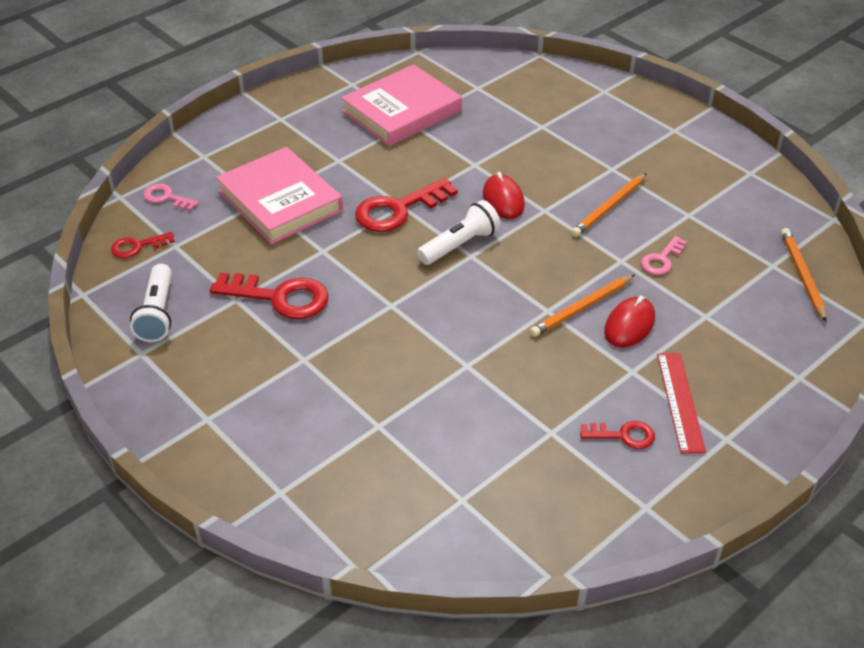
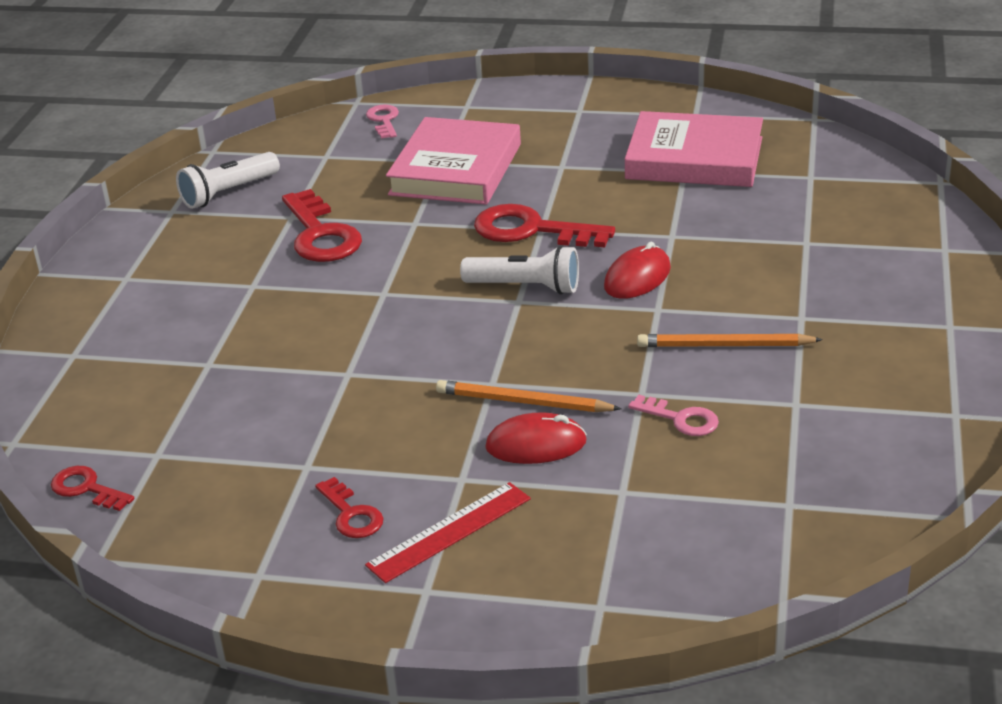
camera: 55 degrees right, 10 degrees down
(137, 246) = (301, 142): red key -> red key (86, 488)
(661, 260) = (681, 419): pink key -> pink key turned 150 degrees counterclockwise
(802, 275) = (801, 535): orange pencil -> none

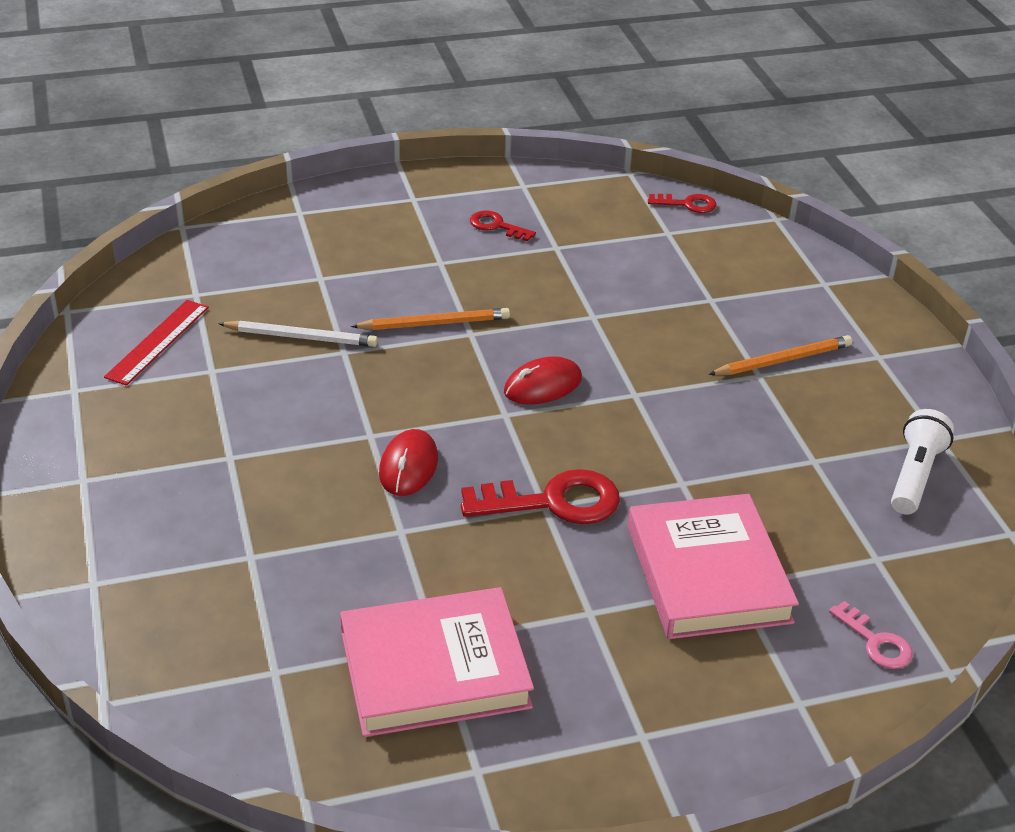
camera: 150 degrees right, 5 degrees up
(321, 235) = (759, 444): red key -> none
(449, 531) = (423, 230): red ruler -> red ruler (158, 342)
(525, 287) = (509, 430): white flashlight -> none
(536, 444) = (403, 295): red mouse -> red mouse (542, 385)
(681, 419) = (301, 337): pink key -> white pencil
(725, 346) = (291, 410): orange pencil -> orange pencil (782, 360)

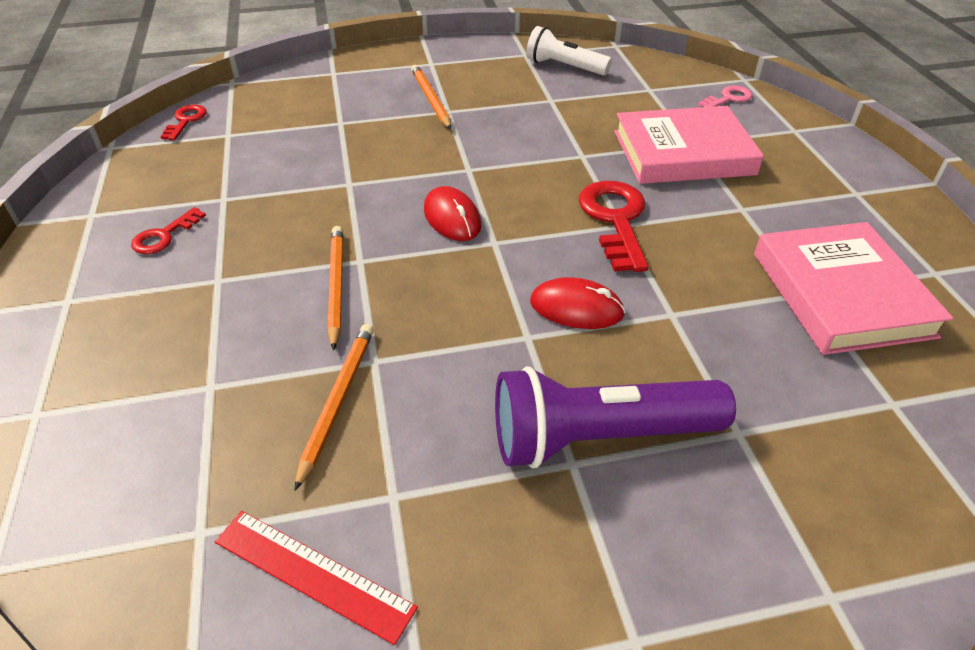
camera: 85 degrees left, 5 degrees up
(254, 472) = (599, 437): none -> purple flashlight
(301, 337) = (337, 401): white pencil -> orange pencil

